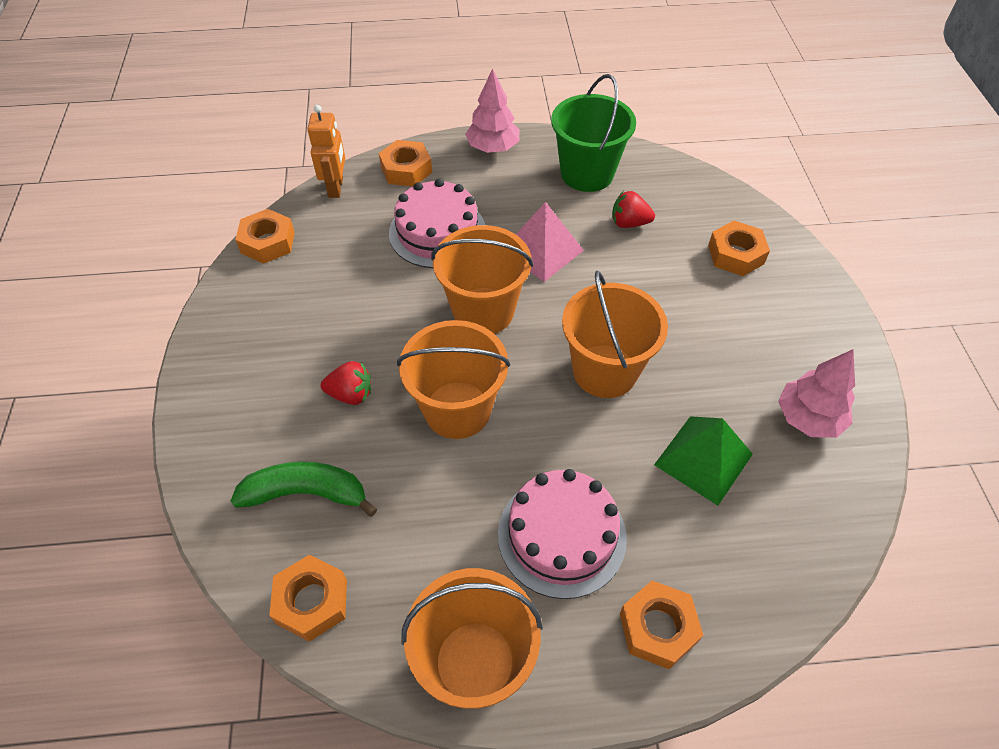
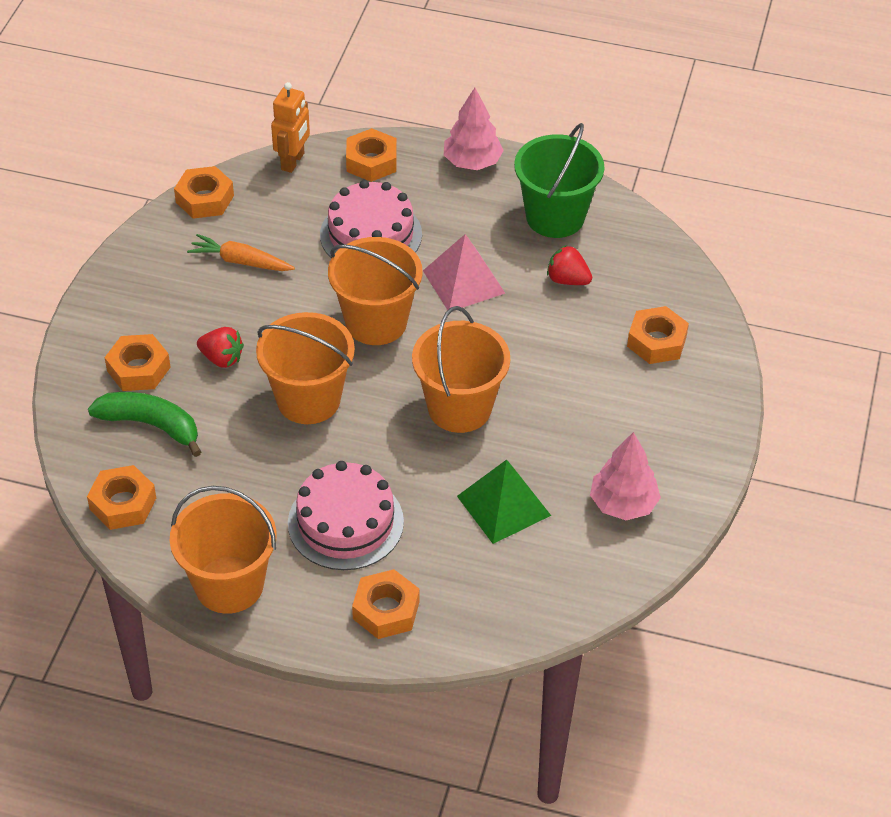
camera: 20 degrees right, 5 degrees down
(268, 433) = (138, 369): none -> orange nut
(327, 291) = (240, 261): none -> orange carrot

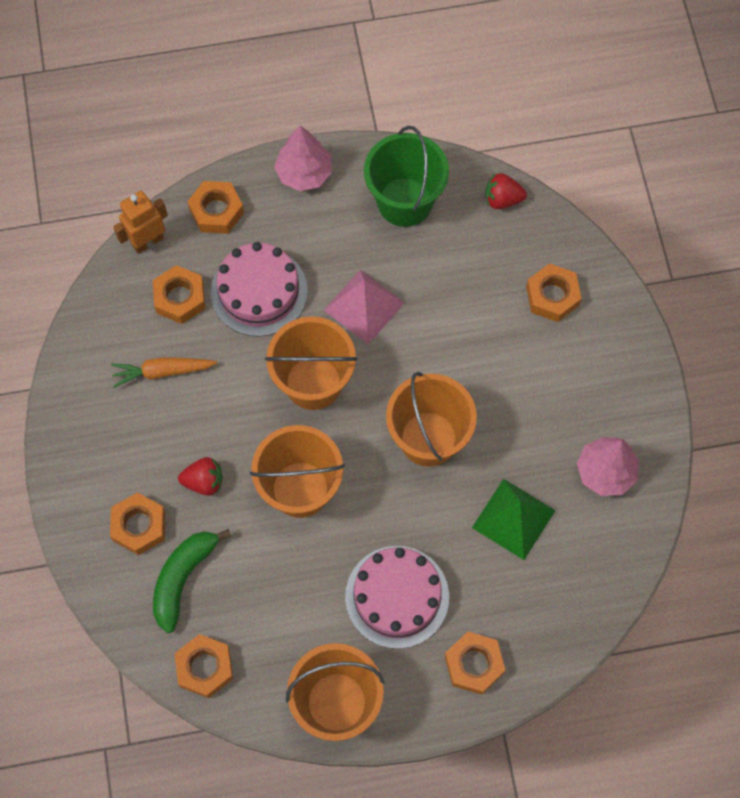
camera: 25 degrees left, 20 degrees up
(151, 425) = (183, 578): green banana -> green banana turned 60 degrees counterclockwise
(205, 199) = (92, 318): orange nut -> orange nut (180, 298)
(293, 161) = (147, 241): orange robot -> orange robot turned 120 degrees counterclockwise
(567, 280) = (449, 265): red strawberry -> red strawberry (502, 199)

